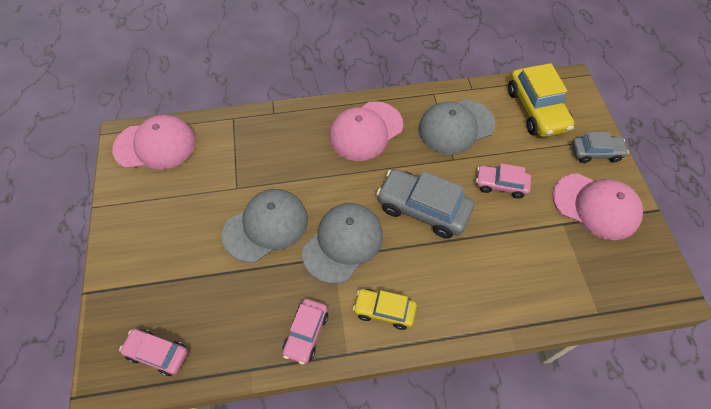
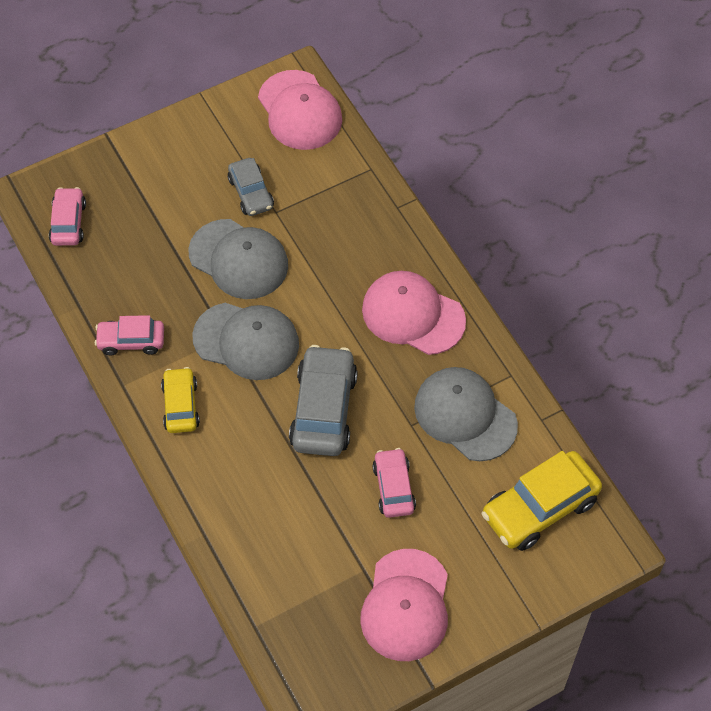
camera: 70 degrees right, 0 degrees up
(595, 152) = (495, 594): grey car -> grey car (251, 193)

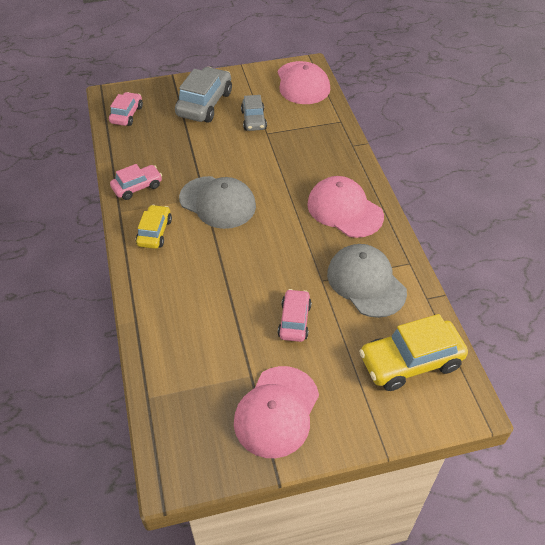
camera: 15 degrees right, 10 degrees down
(131, 341) = (137, 187): pink car -> pink car turned 135 degrees clockwise
(239, 259) = (231, 154): grey cap -> none
(323, 409) = (258, 256): grey car -> grey car (204, 104)

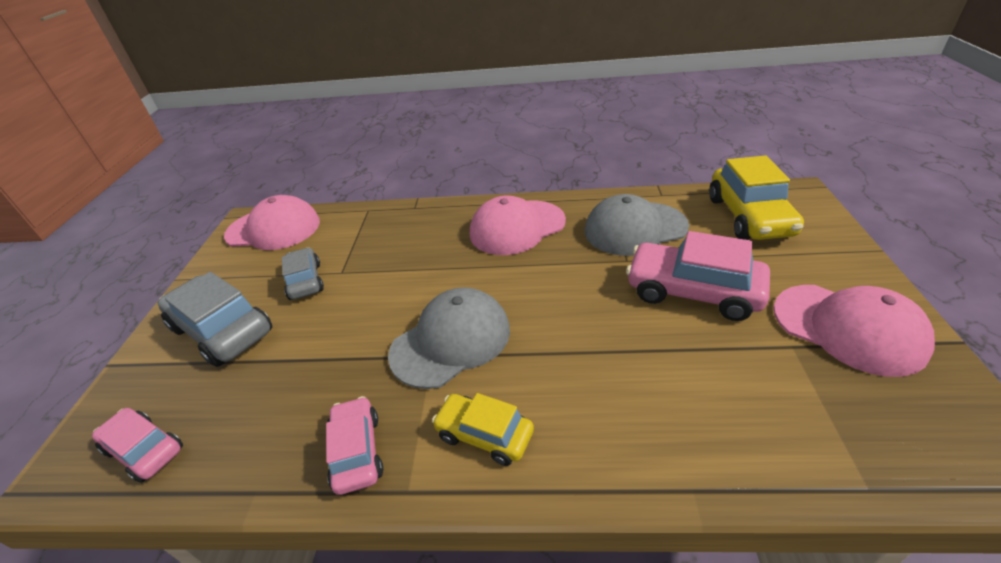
camera: 70 degrees left, 10 degrees down
(254, 120) = (305, 281): grey car -> grey car turned 120 degrees counterclockwise
(294, 320) = (692, 292): pink car -> pink car, size x1.67

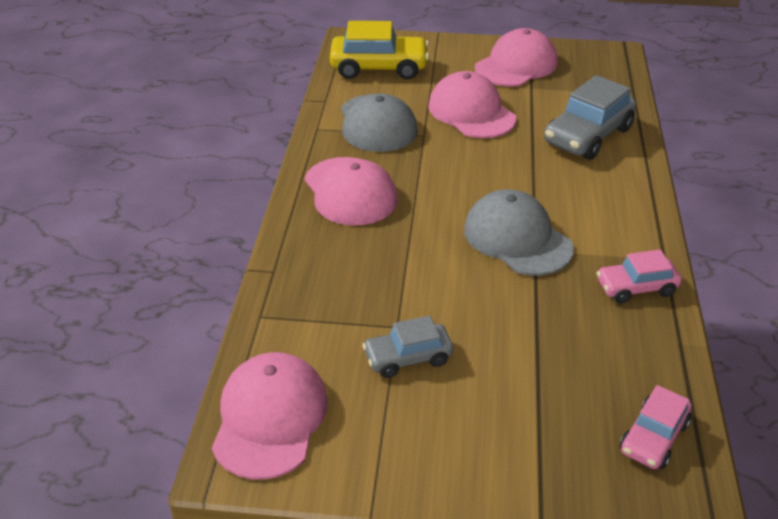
camera: 90 degrees left, 0 degrees up
(222, 330) = (488, 421): grey car -> grey car (588, 136)
(484, 435) = (614, 222): yellow car -> none
(692, 292) = (471, 112): pink car -> pink cap

